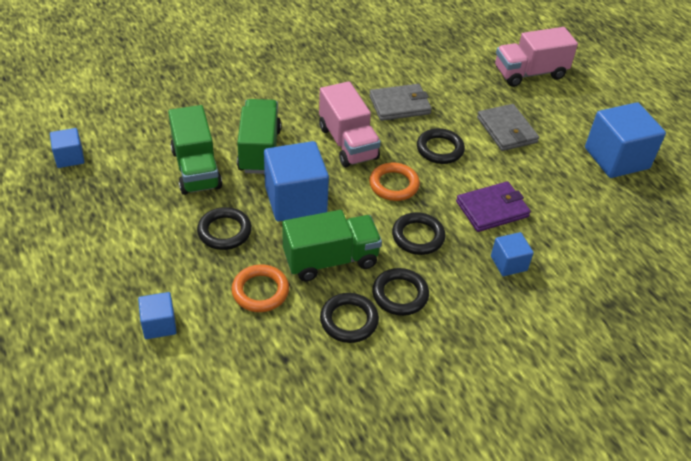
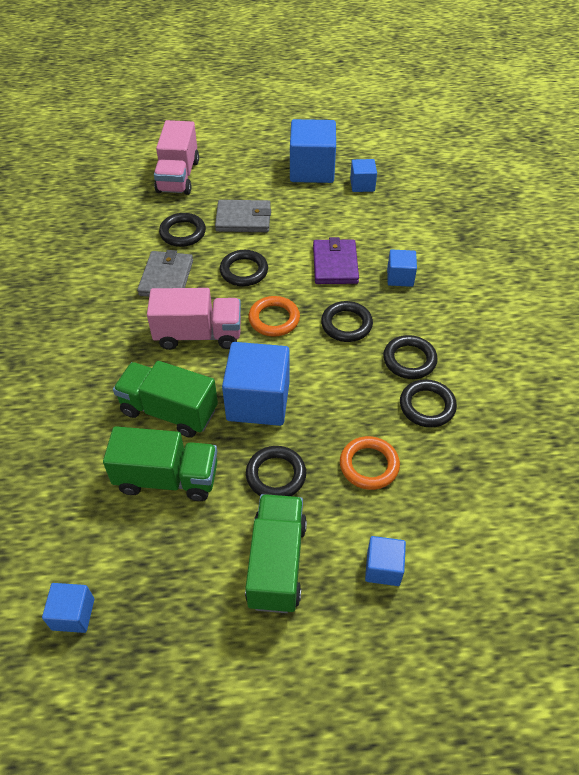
camera: 65 degrees left, 5 degrees up
(330, 260) = (349, 397): green truck -> green truck (276, 563)
(460, 98) = (183, 233): none -> black ring
(626, 202) = (362, 185): none -> blue cube

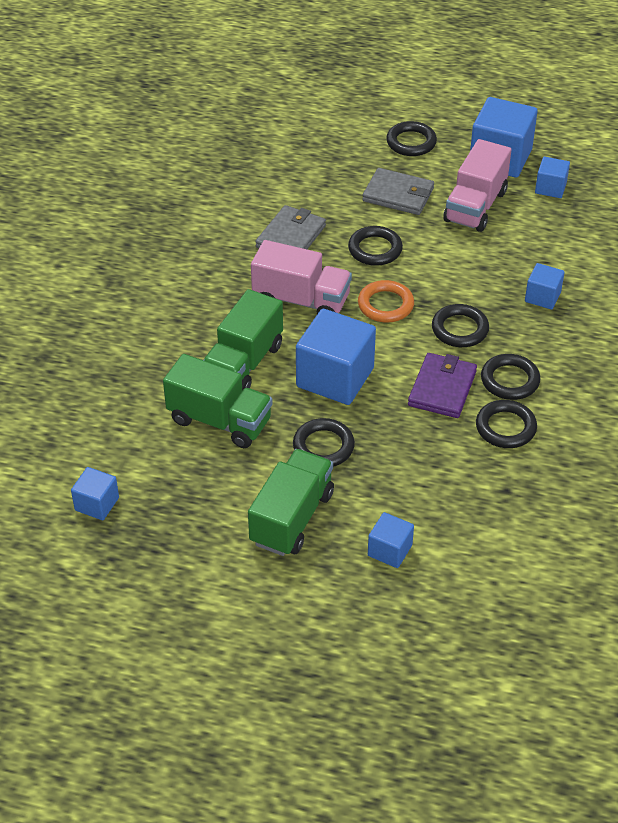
camera: 20 degrees right, 5 degrees down
(169, 411) = (244, 363): green truck -> green truck turned 105 degrees counterclockwise
(178, 176) = (346, 132): pink truck -> pink truck (475, 206)
(183, 233) = (326, 194): black ring -> black ring (411, 142)
(335, 264) = (477, 266): purple wallet -> purple wallet (442, 388)
(369, 465) = (418, 463): orange ring -> none

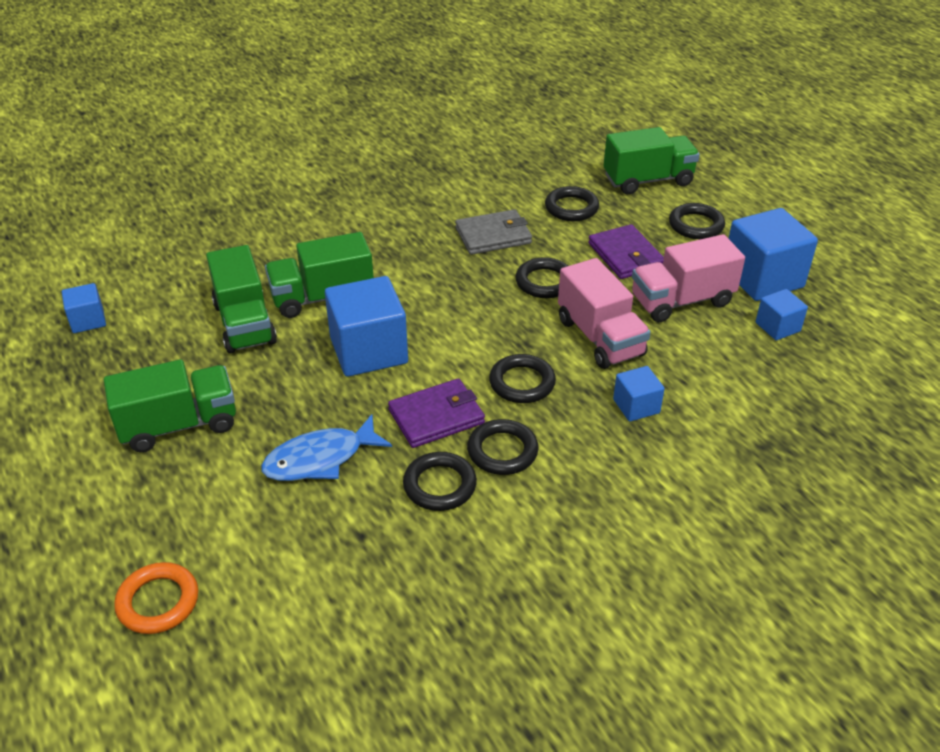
camera: 45 degrees right, 5 degrees down
(301, 300) = (431, 282): pink truck -> pink truck (600, 337)
(323, 446) = (281, 392): black ring -> black ring (571, 208)
(333, 124) = (648, 180): none -> green truck
(385, 305) = (489, 326): orange ring -> orange ring (158, 602)
(390, 550) = (202, 505): blue cube -> none
(398, 195) = (626, 255): grey wallet -> purple wallet
(415, 467) = (320, 459): none -> blue fish

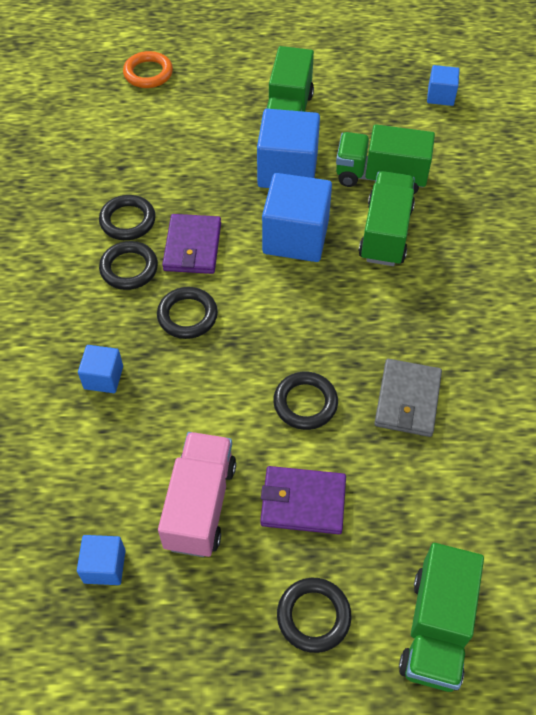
camera: 120 degrees right, 15 degrees up
(320, 459) = (201, 171): blue fish -> none
(571, 208) = (420, 503): black ring -> none
(600, 337) = (199, 402): pink truck -> none
(762, 278) = (180, 614): blue cube -> blue cube (287, 170)

